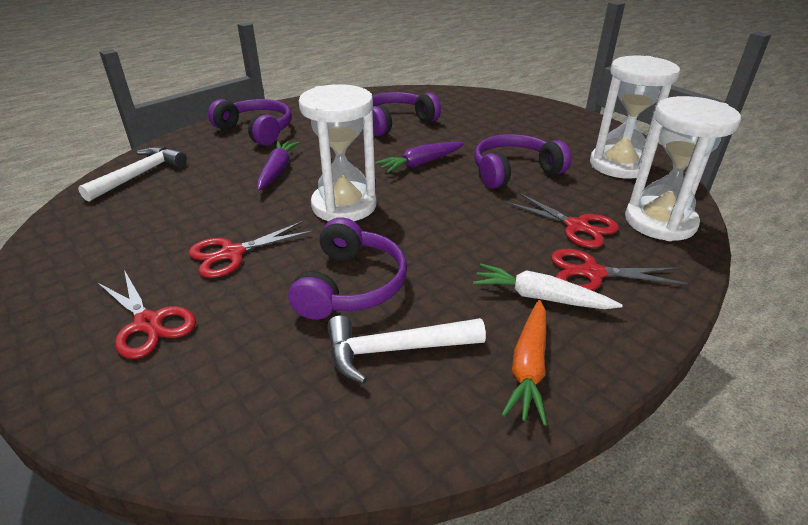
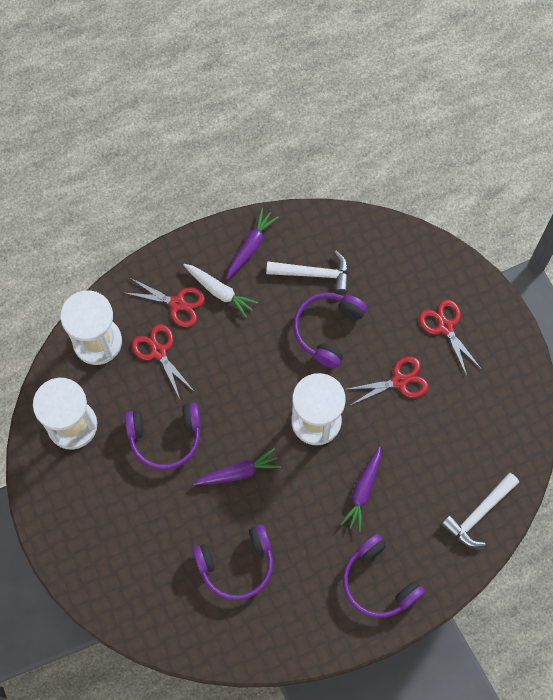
camera: 165 degrees left, 35 degrees up
(528, 367) = (250, 246): orange carrot -> purple carrot

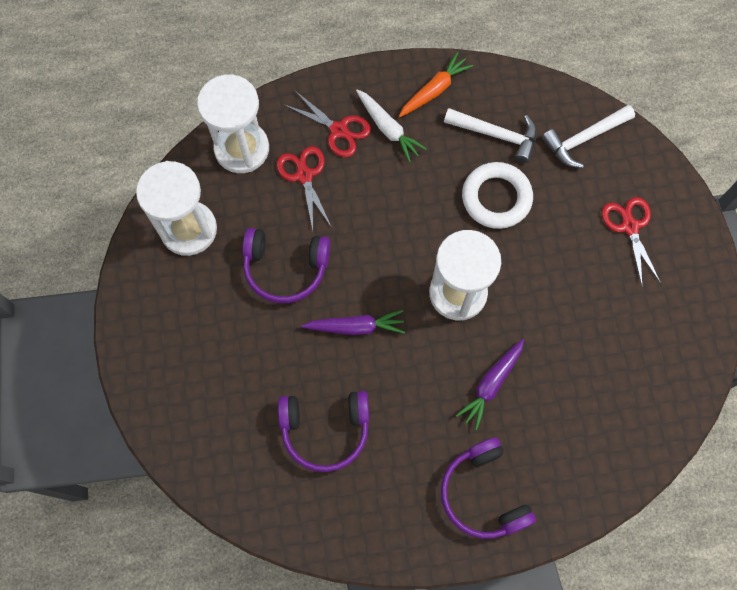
camera: 15 degrees right, 0 degrees up
(250, 246) = (434, 90): purple carrot -> orange carrot
(328, 330) = (496, 198): purple headphones -> white ring
(400, 381) = (563, 273): red scissors -> none
(479, 513) = (620, 445): white hammer -> white hammer (584, 139)

